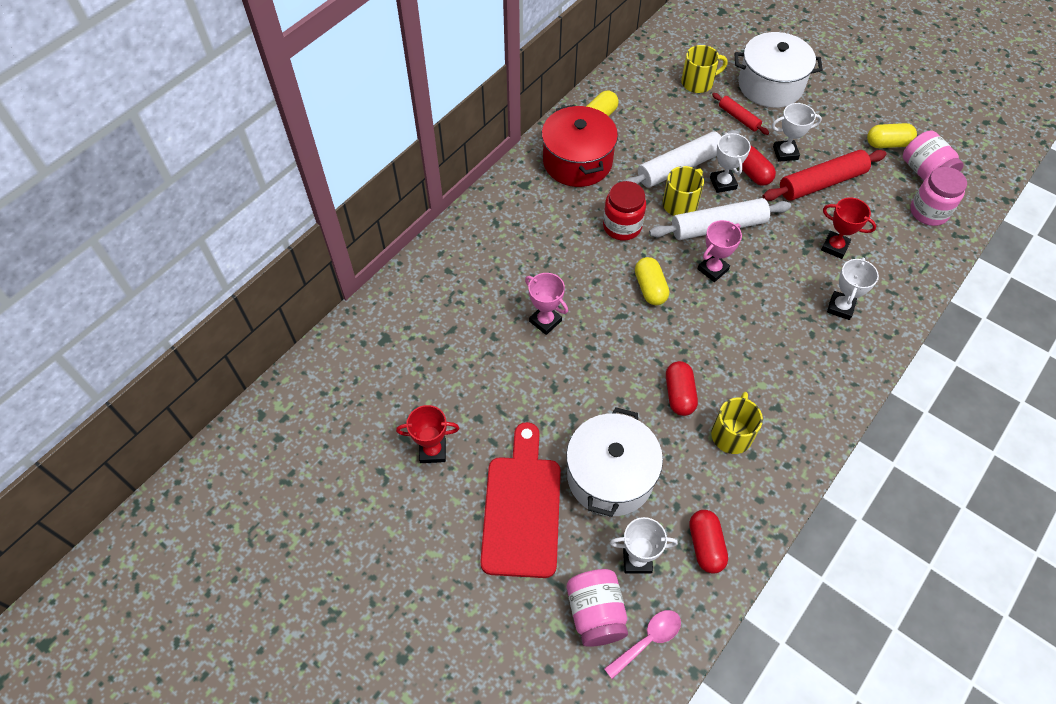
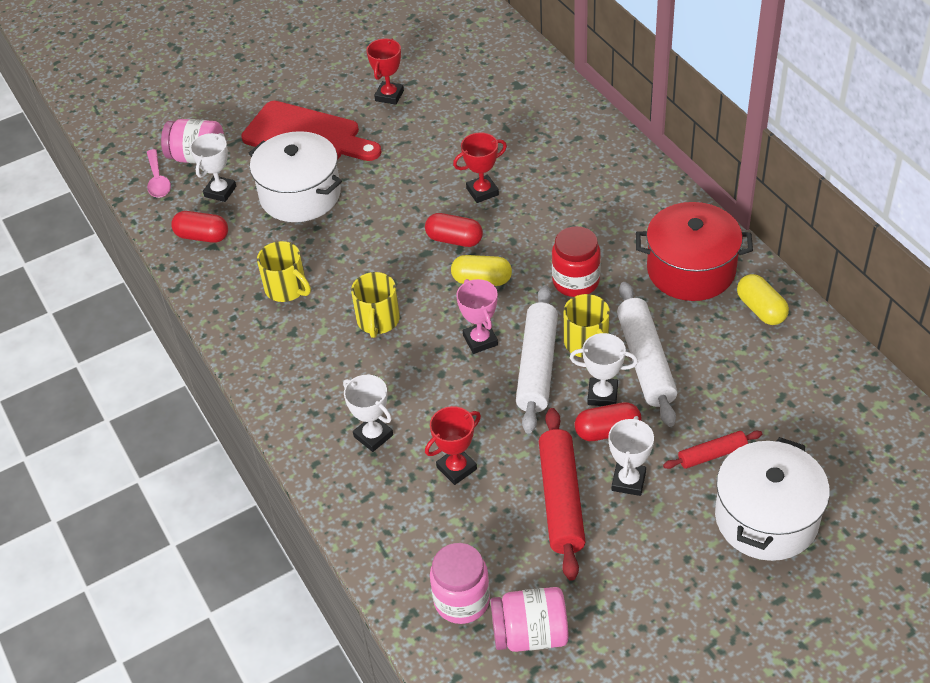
camera: 115 degrees right, 10 degrees down
(545, 321) = (482, 191): pink trophy -> red trophy
(679, 394) = (349, 264): red capsule -> red capsule (454, 240)
(698, 82) = (797, 434): yellow mug -> yellow mug (378, 320)
(887, 144) = (600, 614): yellow capsule -> none

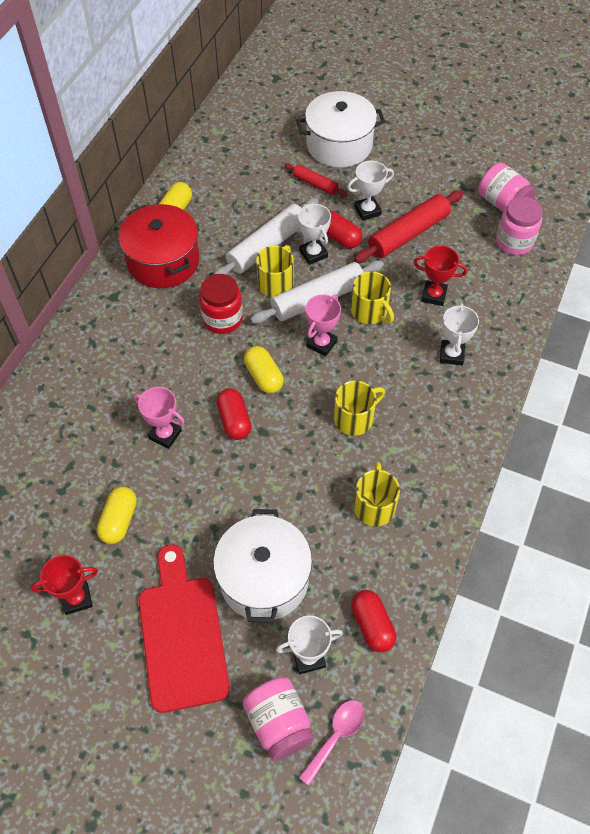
camera: 130 degrees left, 10 degrees up
(429, 137) = (119, 520): none -> yellow capsule
(482, 191) = (165, 434): red trophy -> pink trophy
(484, 400) = (370, 311): none -> yellow mug

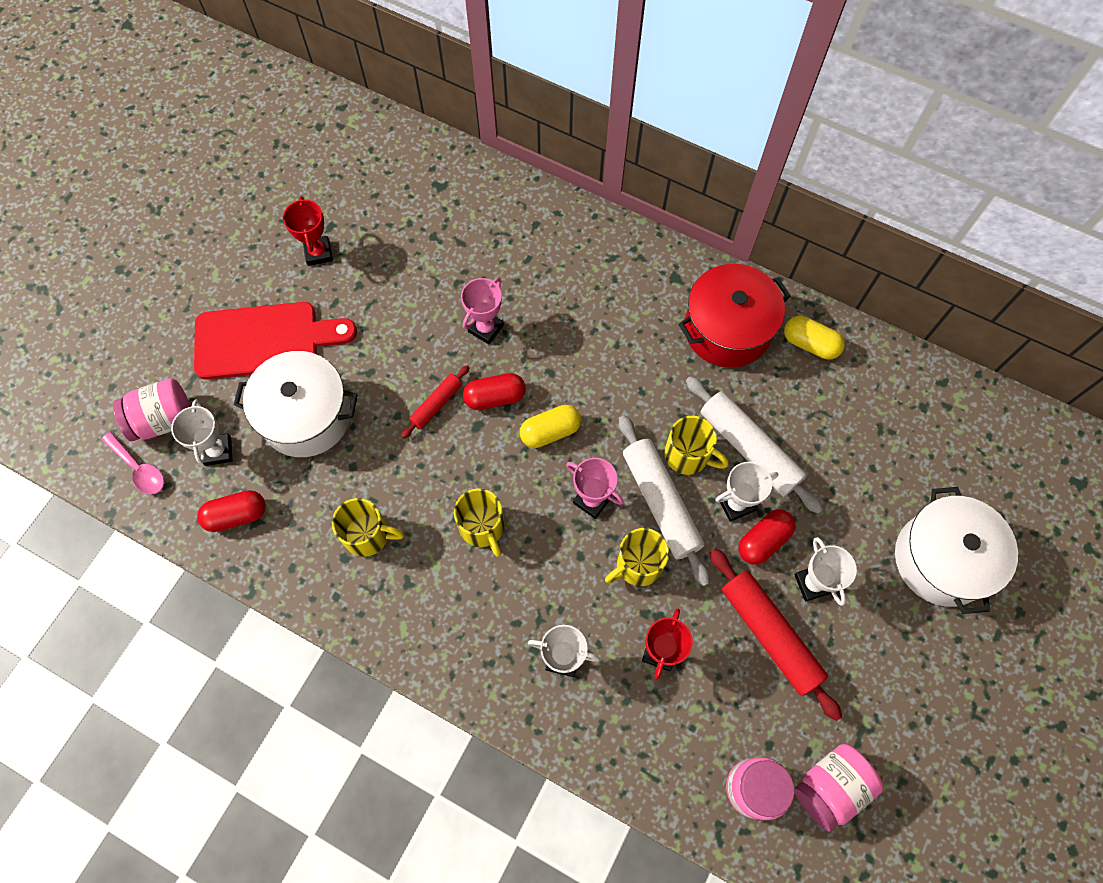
camera: 95 degrees right, 10 degrees up
(119, 520) = (392, 286): yellow capsule -> none
(222, 319) = (636, 391): red jar -> none
(315, 184) = (862, 518): red rolling pin -> red rolling pin (436, 404)

